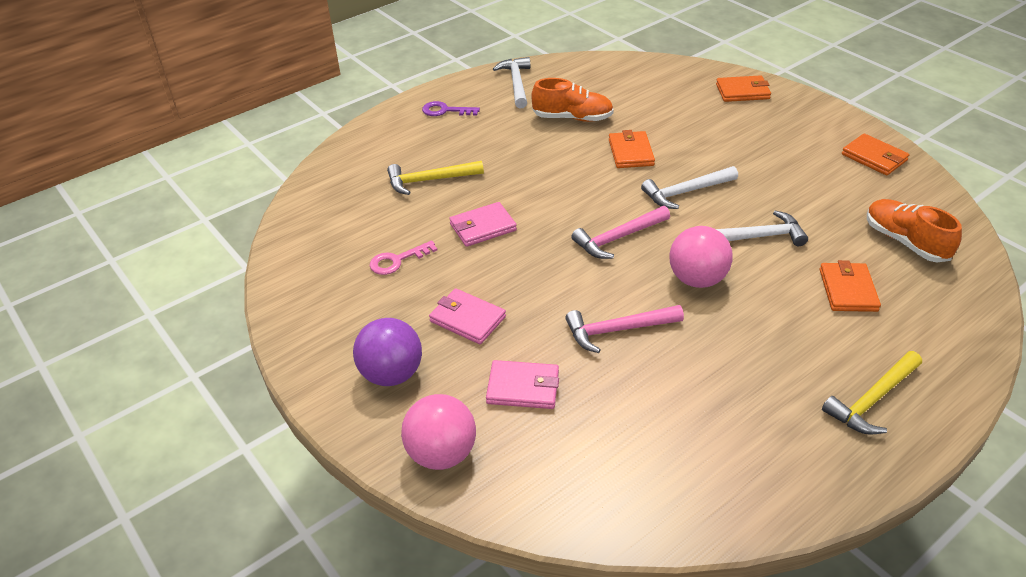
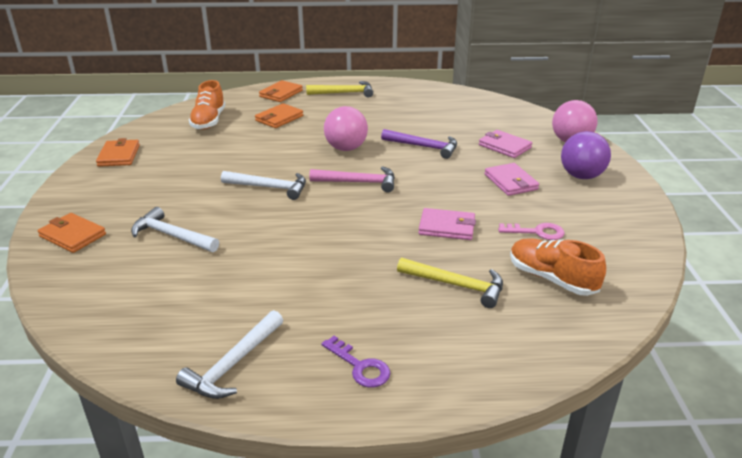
camera: 145 degrees left, 10 degrees down
(572, 118) = (247, 285): orange shoe -> orange shoe (552, 279)
(617, 330) = (424, 147): pink hammer -> purple hammer
(631, 152) = (255, 229): orange wallet -> orange wallet (281, 94)
(757, 237) = (276, 151): white hammer -> white hammer (172, 235)

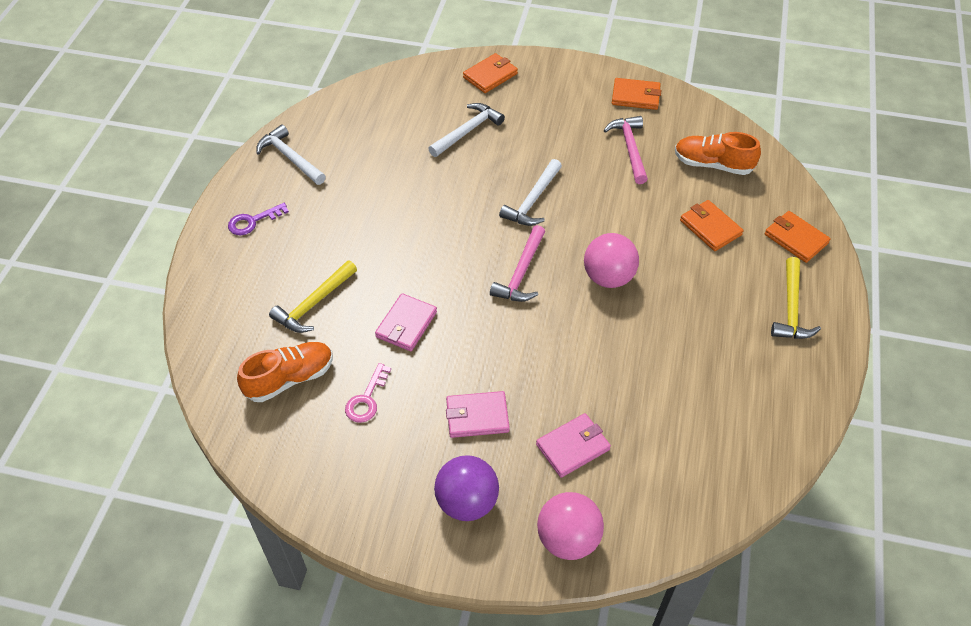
camera: 105 degrees right, 20 degrees up
(192, 152) = (630, 148): none -> pink hammer
(424, 147) = (593, 356): purple hammer -> none

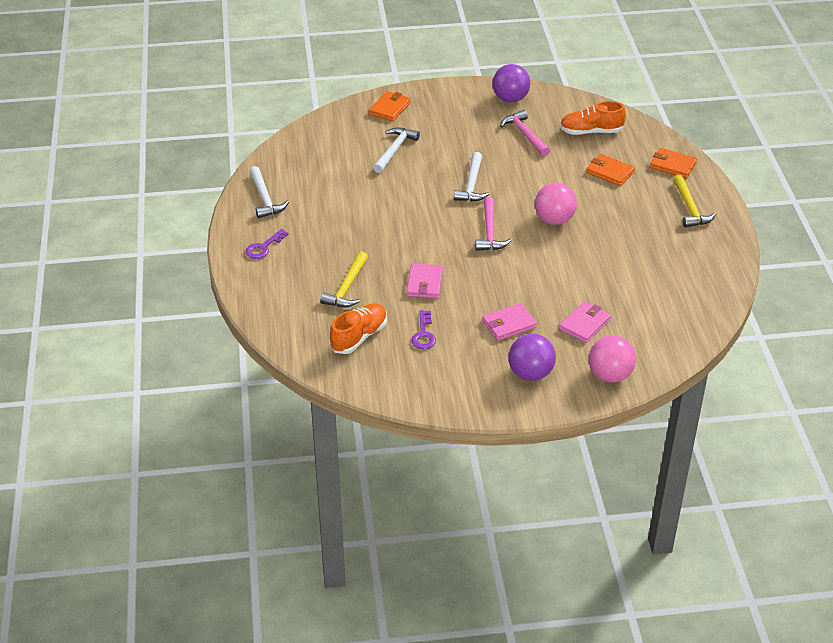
camera: 20 degrees left, 10 degrees down
(290, 157) = (265, 199): white hammer -> white hammer turned 135 degrees counterclockwise
(367, 399) = (424, 334): pink key -> purple key
(635, 96) = (510, 99): orange wallet -> purple ball

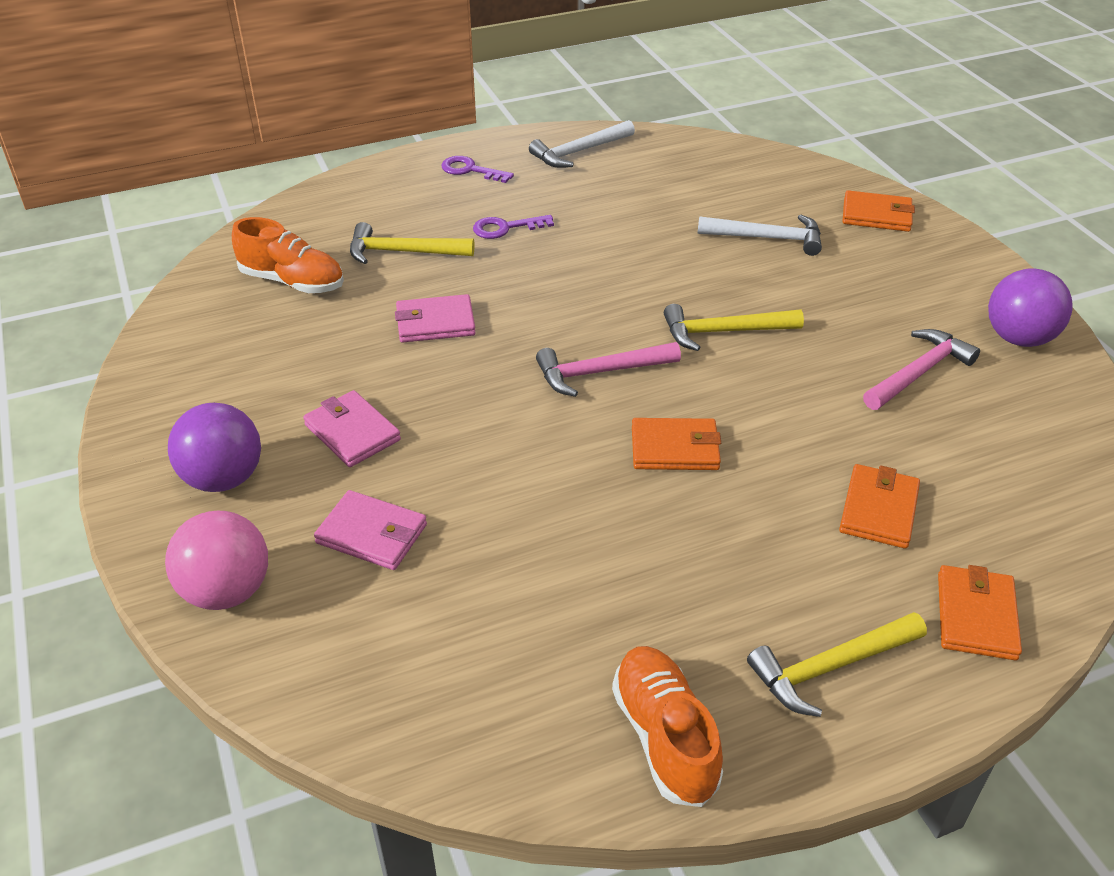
camera: 75 degrees right, 0 degrees up
(424, 334) = (309, 342): purple key -> purple key (506, 228)
(471, 185) = (723, 332): white hammer -> yellow hammer
(554, 220) = (675, 448): pink ball -> orange wallet
(591, 132) = (1000, 462): orange shoe -> orange shoe (664, 737)

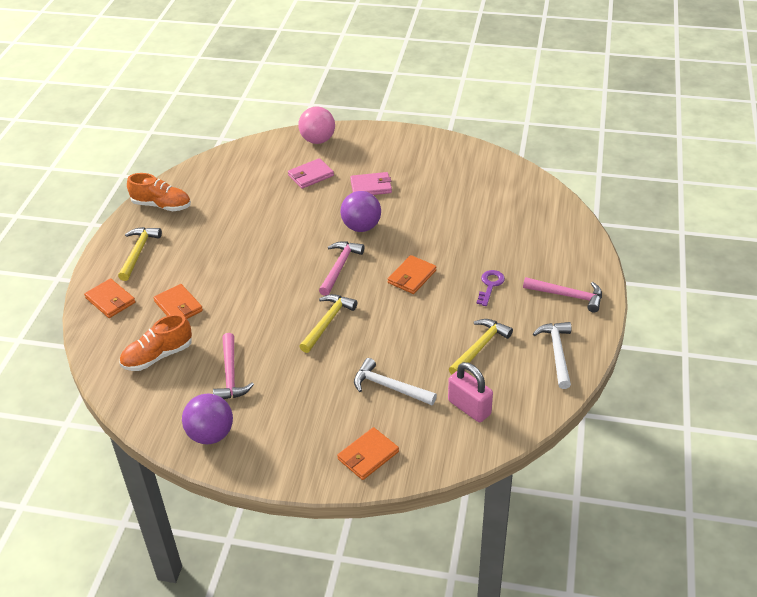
camera: 125 degrees right, 0 degrees up
(224, 478) = (375, 151): purple ball -> purple ball (361, 227)
(292, 281) = (499, 199): orange shoe -> orange shoe (158, 356)
(403, 252) = (496, 241): yellow hammer -> yellow hammer (480, 347)
(435, 323) = (425, 231): pink wallet -> none
(470, 170) = (568, 296): purple key -> pink hammer
(675, 448) = (271, 267): orange wallet -> orange wallet (412, 277)
(727, 178) = (469, 407): none -> pink padlock
(767, 238) = (389, 387): white hammer -> white hammer turned 75 degrees clockwise

